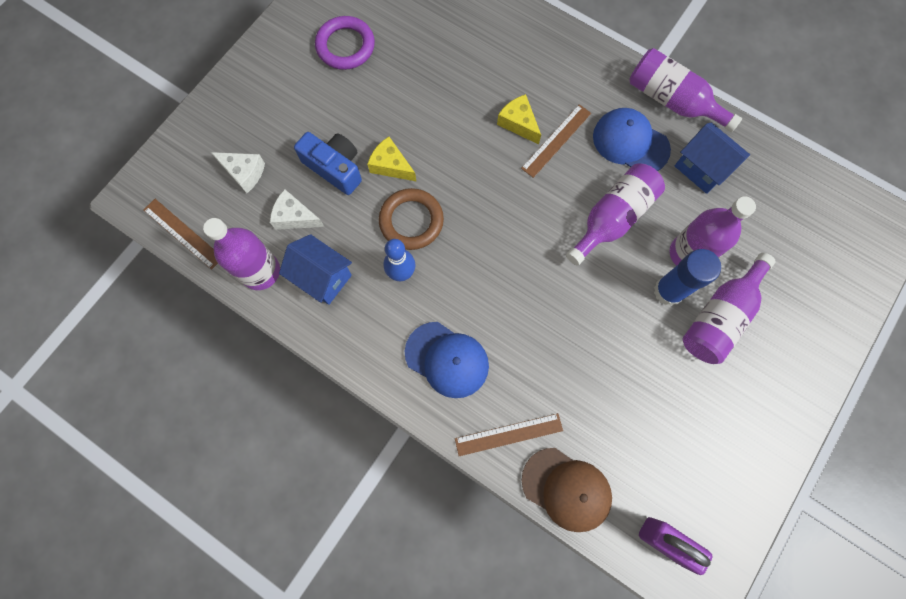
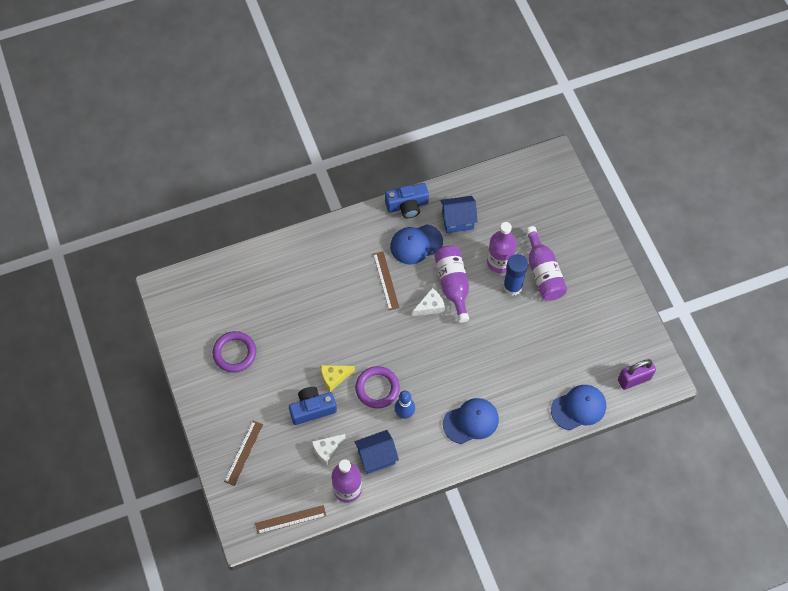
camera: 55 degrees left, 10 degrees down
(244, 173) = (277, 462): white cheese -> white cheese (430, 306)
(411, 221) = (377, 388): brown ring -> purple ring
(508, 434) = (532, 417): brown ruler -> brown ruler (243, 453)
(518, 123) = (360, 292): yellow cheese -> none
(566, 489) = (578, 408): brown cap -> blue cap
(672, 100) = (407, 205): purple bottle -> blue camera

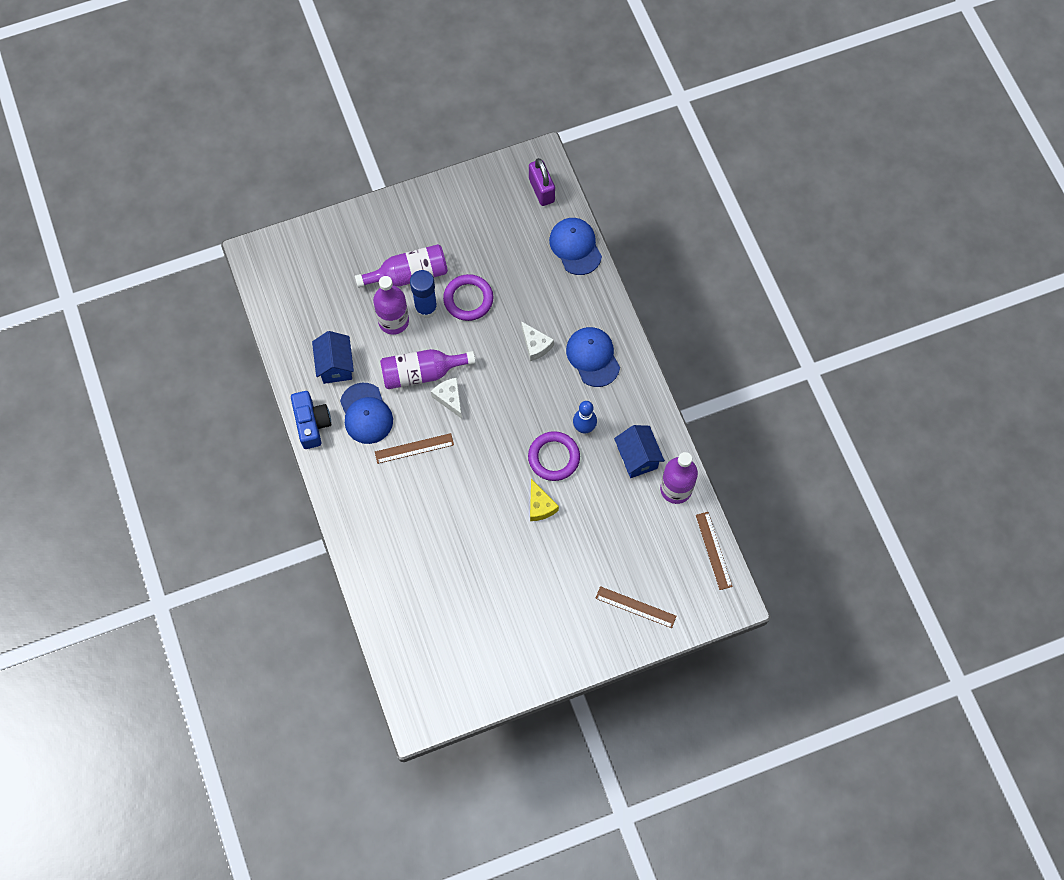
camera: 90 degrees left, 5 degrees up
(234, 353) = (508, 624): purple ring -> purple ring (468, 299)
(312, 409) = (580, 530): blue camera -> none
(327, 450) = (630, 512): white cheese -> white cheese (535, 345)

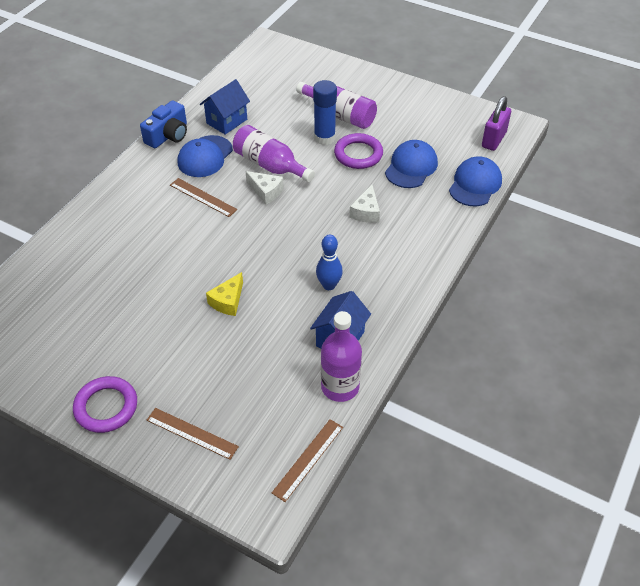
camera: 50 degrees right, 20 degrees down
(393, 321) = (295, 128): purple bottle -> none
(449, 398) = (266, 192): white cheese -> white cheese turned 105 degrees clockwise
(554, 457) = (281, 283): purple ring -> purple ring (106, 407)
(593, 357) = (397, 251): blue cap -> blue cap (411, 167)
(635, 607) = (192, 433): brown ruler -> brown ruler turned 45 degrees counterclockwise

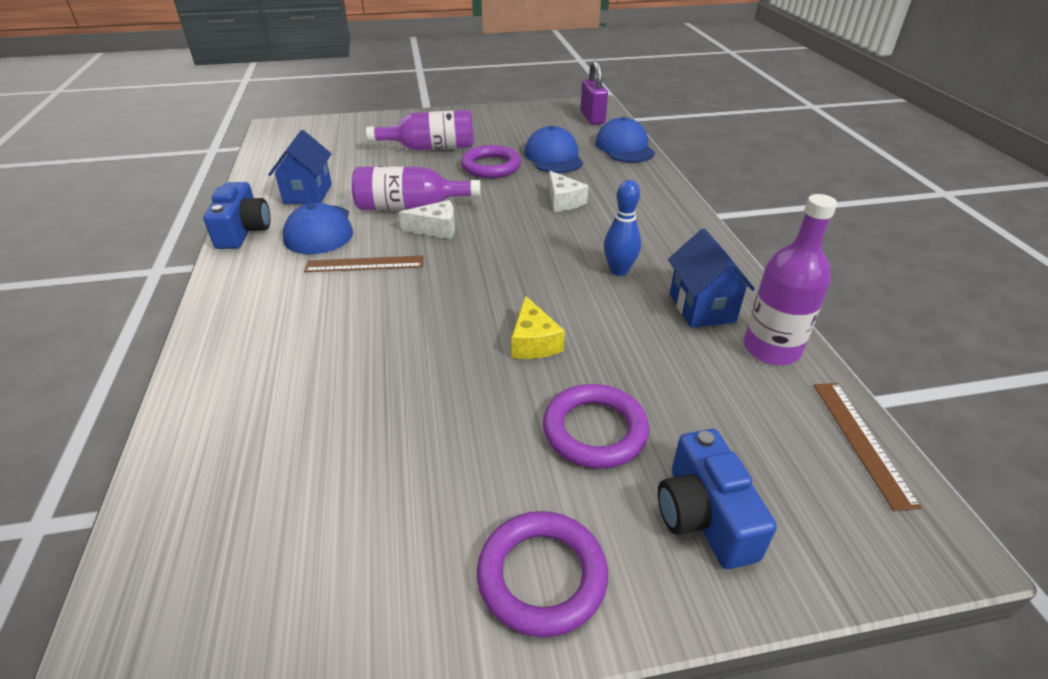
camera: 40 degrees left, 10 degrees down
(192, 433) = (704, 516): brown ruler -> blue camera
(197, 365) = (595, 430): none -> purple ring
(324, 138) = (439, 167): blue glue stick -> none

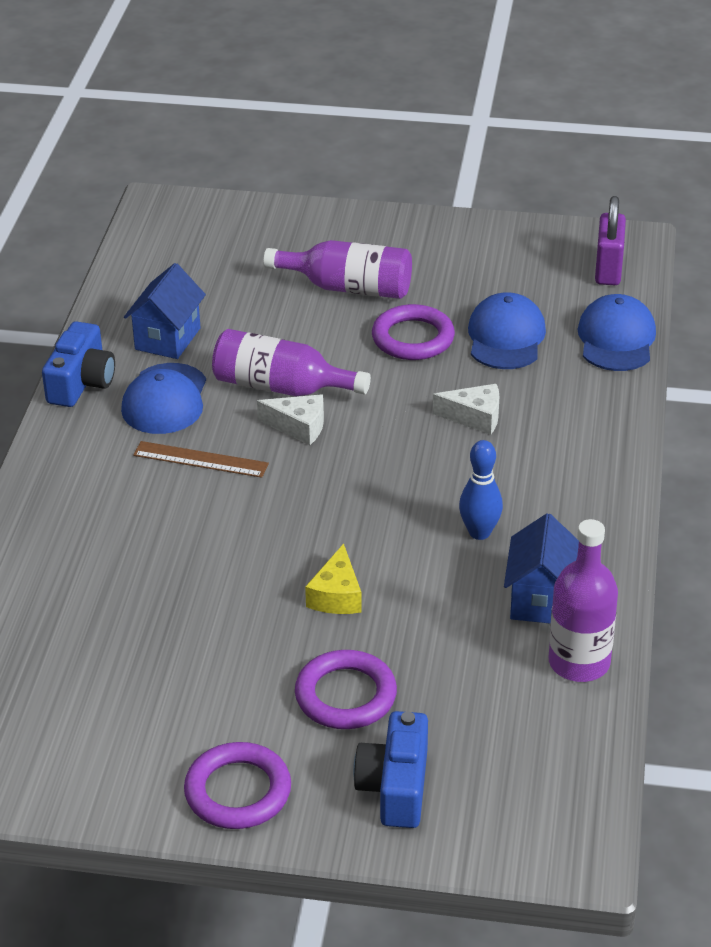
camera: 20 degrees right, 0 degrees up
(563, 201) = (475, 417): white cheese -> white cheese turned 75 degrees counterclockwise
(862, 441) = (590, 768): brown ruler -> none

